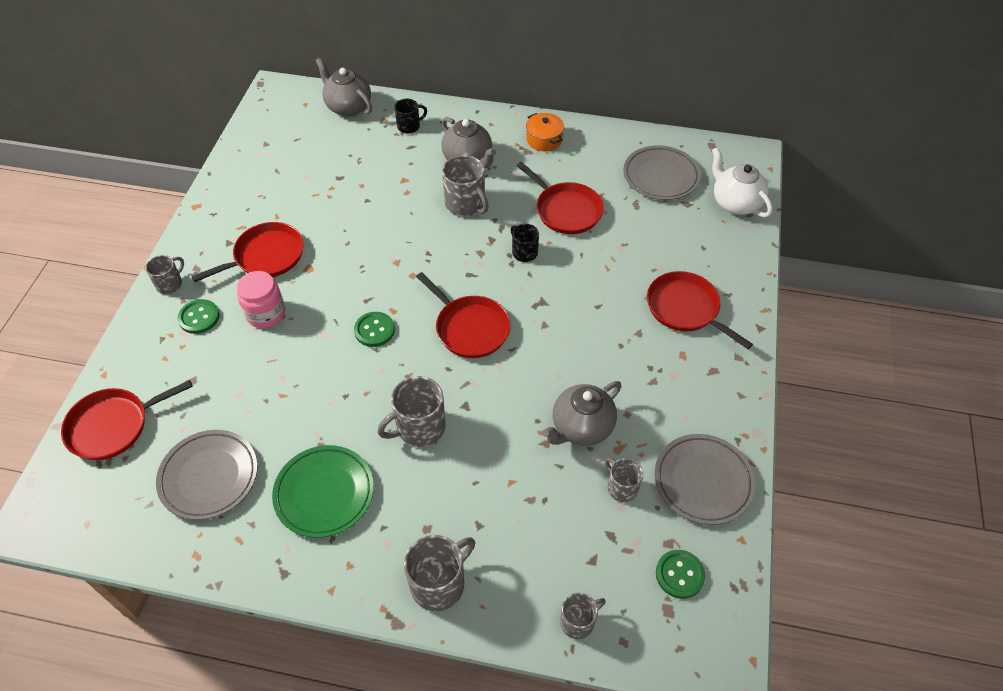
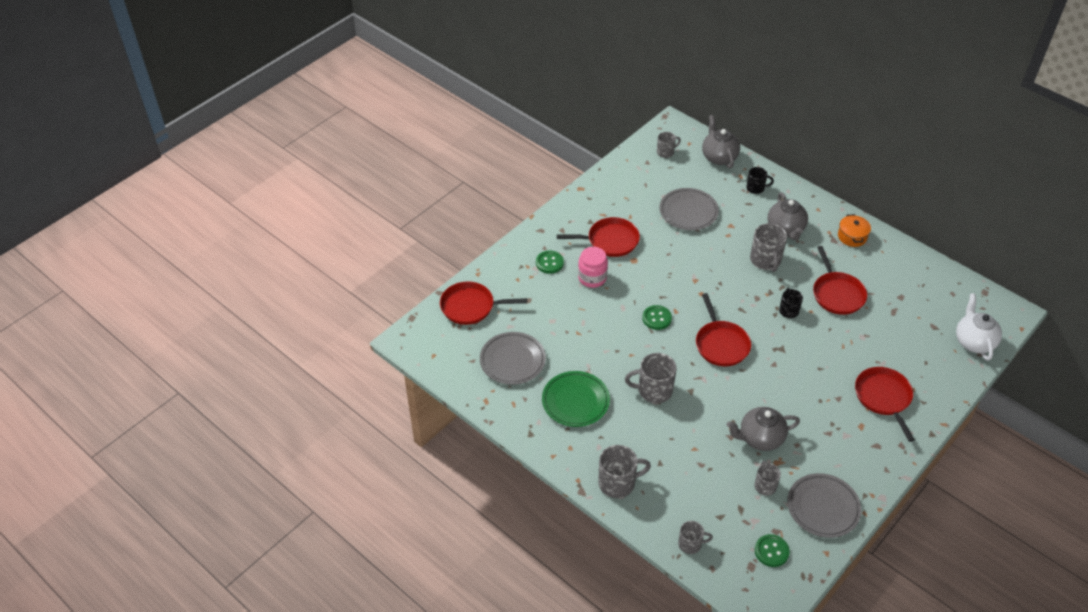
camera: 30 degrees right, 5 degrees down
(170, 284) = (541, 234): grey mug -> grey mug (666, 152)
(661, 176) = (927, 299): grey plate -> grey plate (688, 212)

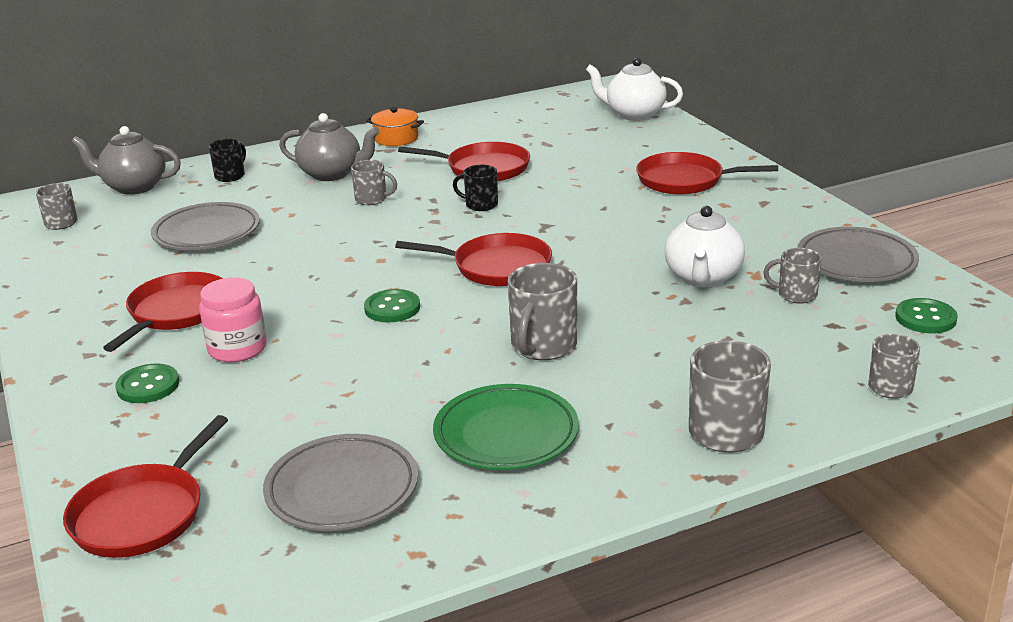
camera: 65 degrees left, 20 degrees down
(760, 438) = (703, 278): grey teapot -> white teapot
(765, 260) = (372, 199): grey mug -> grey mug, size x0.61

